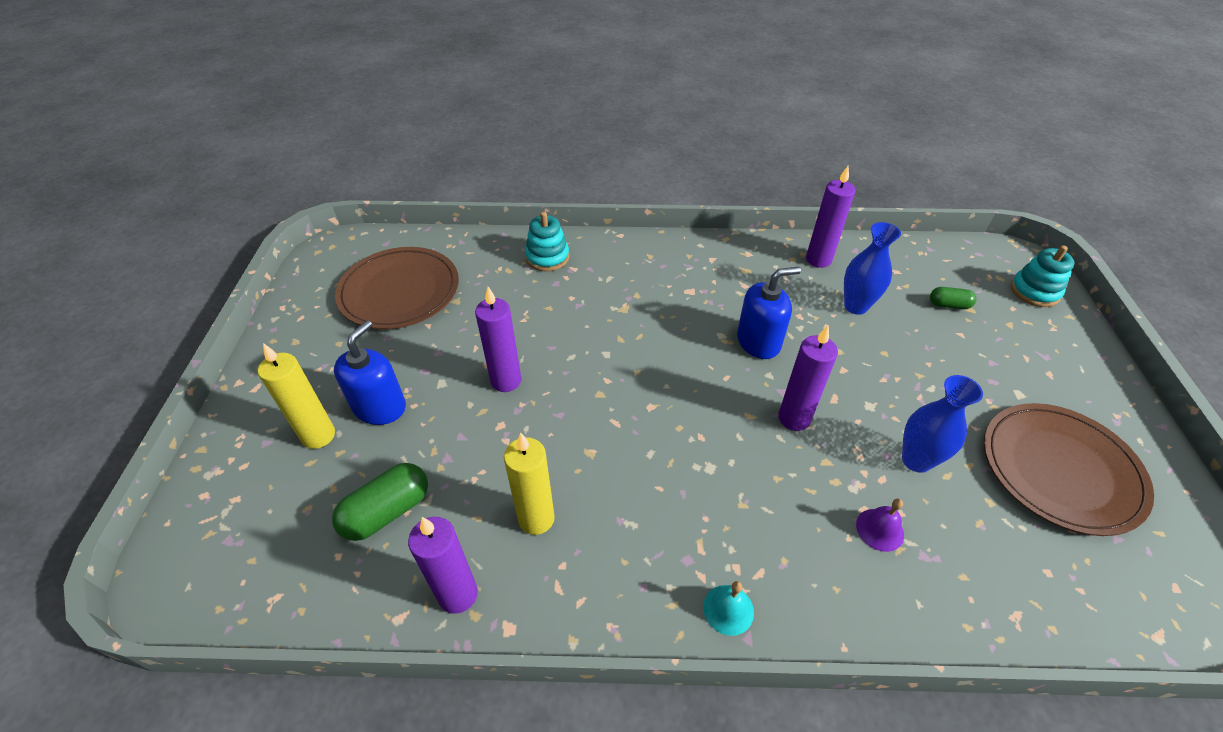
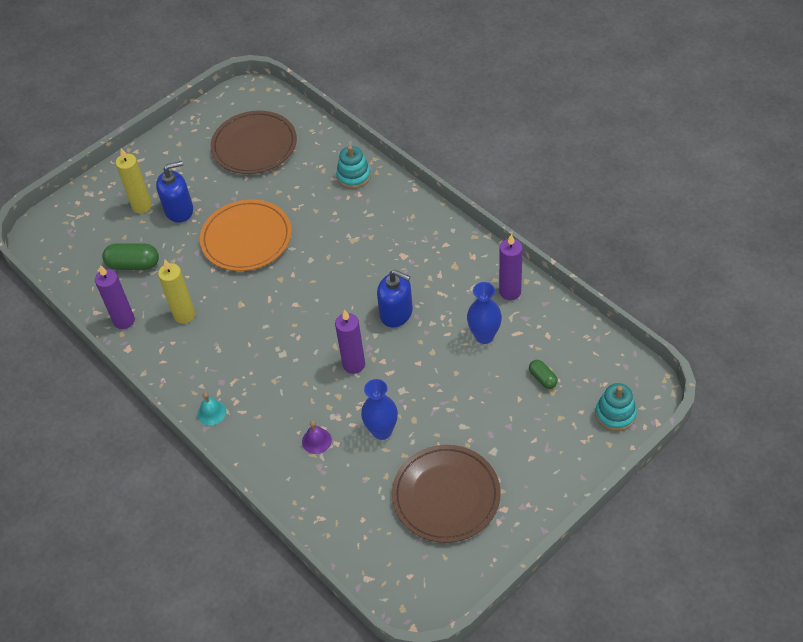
camera: 50 degrees right, 5 degrees up
(506, 381) = (246, 238): purple candle -> orange plate

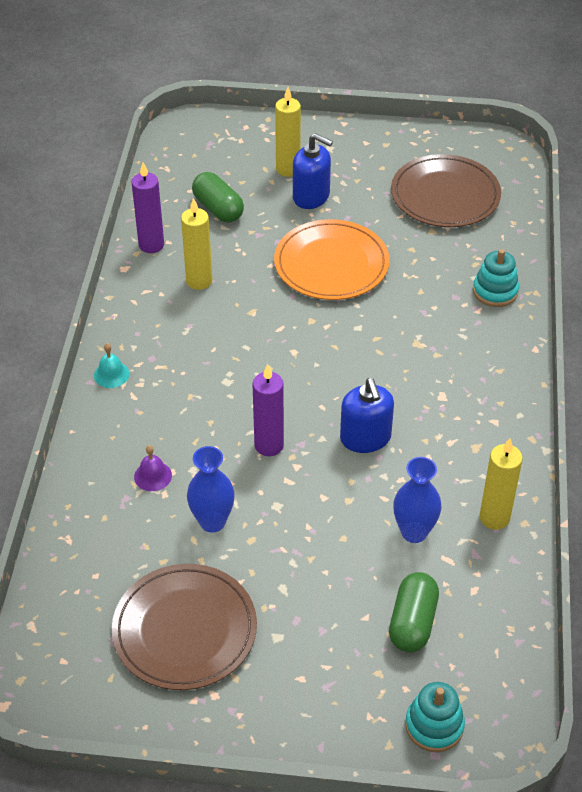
camera: 45 degrees right, 5 degrees down
(510, 292) = (494, 518): purple candle -> yellow candle
(542, 378) = (413, 622): green capsule -> green capsule, size x1.73

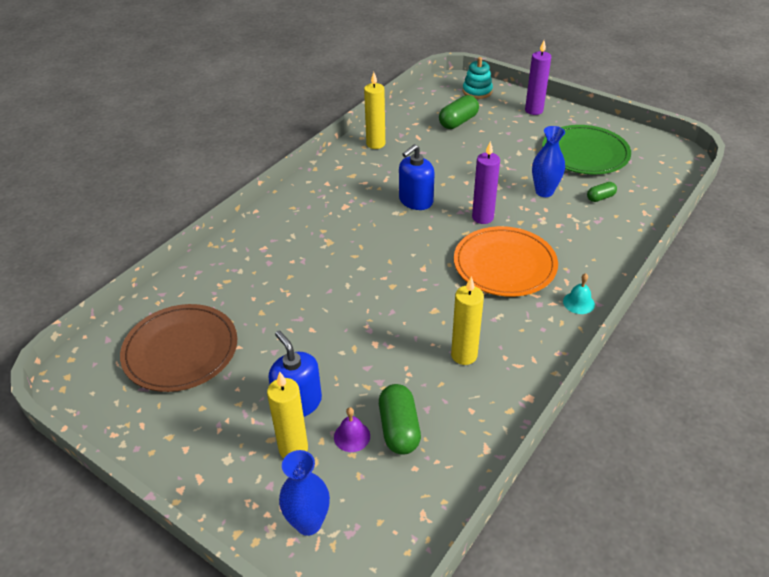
camera: 150 degrees left, 5 degrees down
(133, 542) = (600, 198): none -> green capsule
(151, 245) = (490, 413): purple candle -> purple candle (534, 110)
(153, 476) = (573, 226): purple bell -> purple bell (352, 436)
(185, 630) = (585, 153): brown plate -> green plate
(331, 264) = (338, 325): orange plate -> orange plate (504, 264)
(365, 438) = (415, 201): blue soap dispenser -> blue soap dispenser turned 150 degrees counterclockwise
(414, 532) = (426, 152): blue vase -> blue vase (308, 523)
(495, 291) = (237, 255): turquoise stacking toy -> none

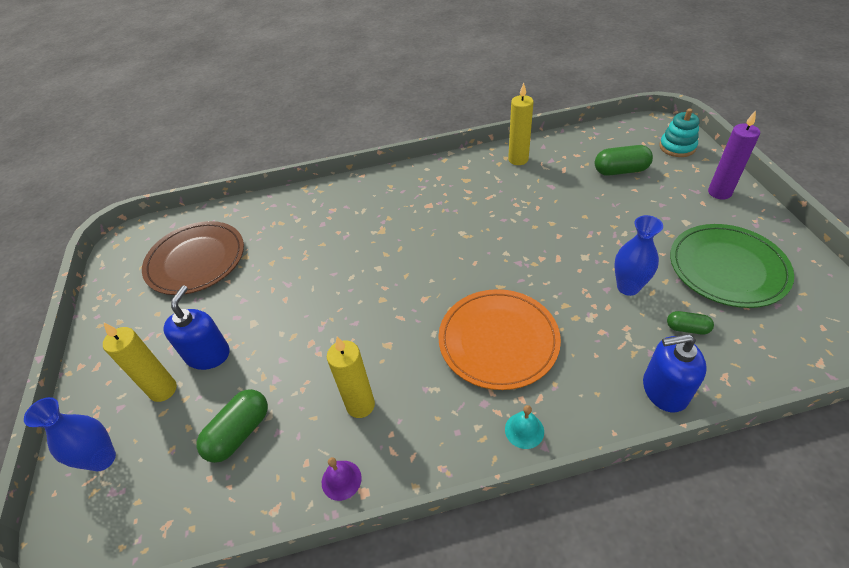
camera: 45 degrees right, 5 degrees up
(352, 436) = (205, 411): purple bell -> purple bell (341, 480)
(415, 201) = (491, 230): blue soap dispenser -> blue soap dispenser (664, 390)
(482, 217) = (533, 280): purple candle -> none

